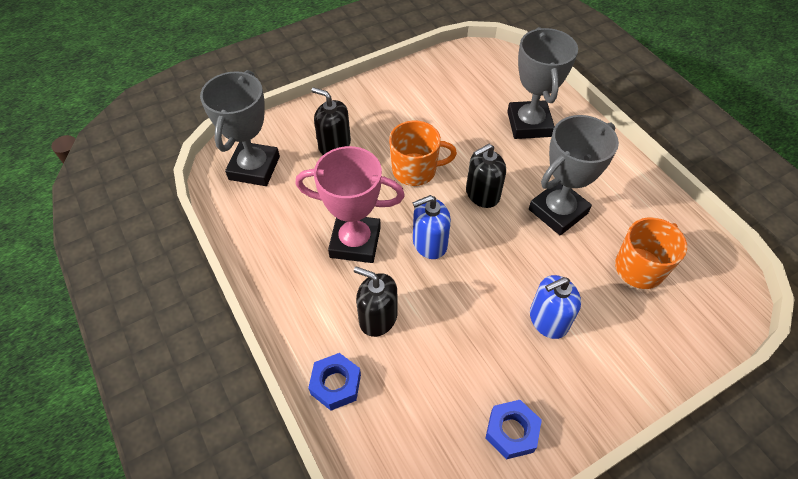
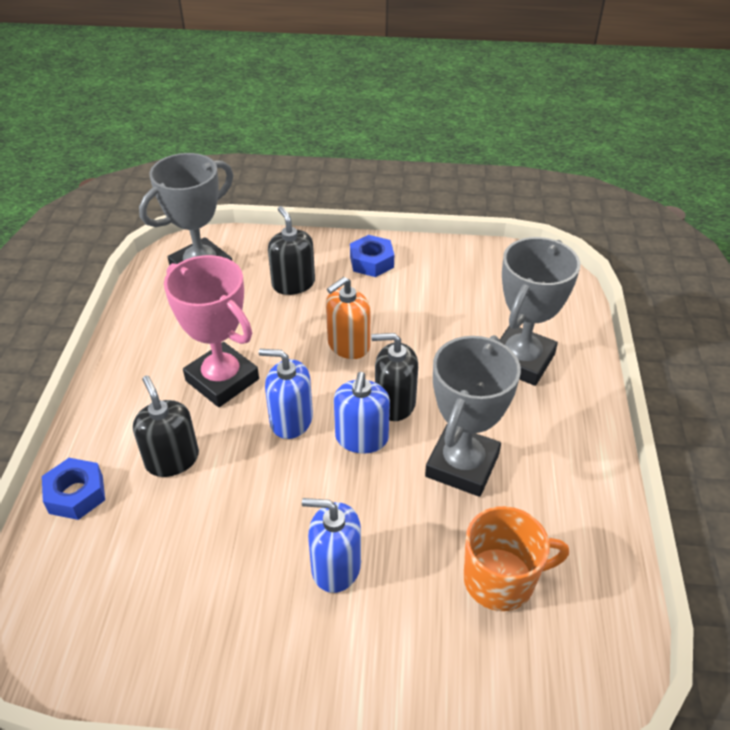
camera: 35 degrees right, 10 degrees down
(415, 170) = (348, 345): orange mug -> orange soap dispenser
(484, 229) = (361, 438): none -> blue soap dispenser
(511, 432) = (184, 649): blue nut -> blue nut (371, 262)
(558, 211) = (462, 465): grey trophy -> grey trophy turned 60 degrees counterclockwise

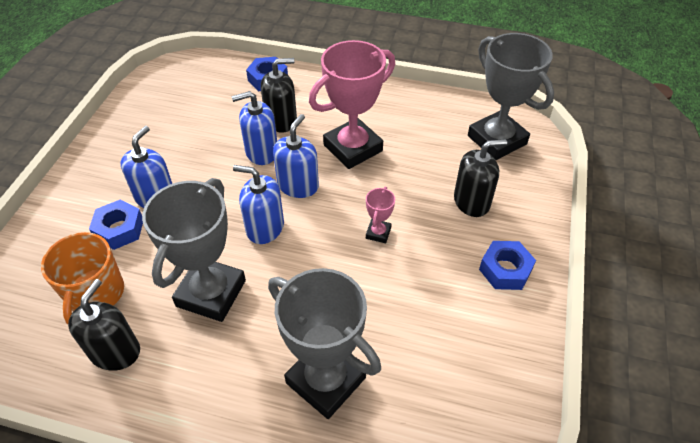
camera: 100 degrees right, 5 degrees up
(236, 468) = (261, 152): none -> blue soap dispenser
(348, 345) = (378, 233): orange soap dispenser -> pink trophy
(394, 403) = (297, 256): black soap dispenser -> black soap dispenser (115, 351)
(399, 591) = (119, 229): none -> blue nut
(462, 465) = (211, 293): grey trophy -> grey trophy turned 75 degrees clockwise

